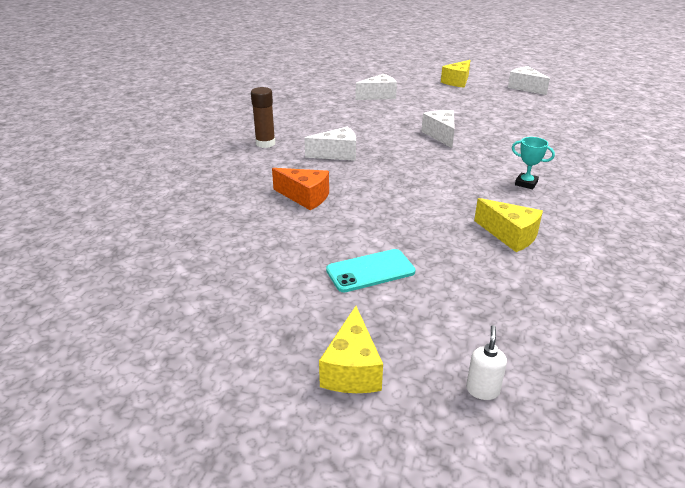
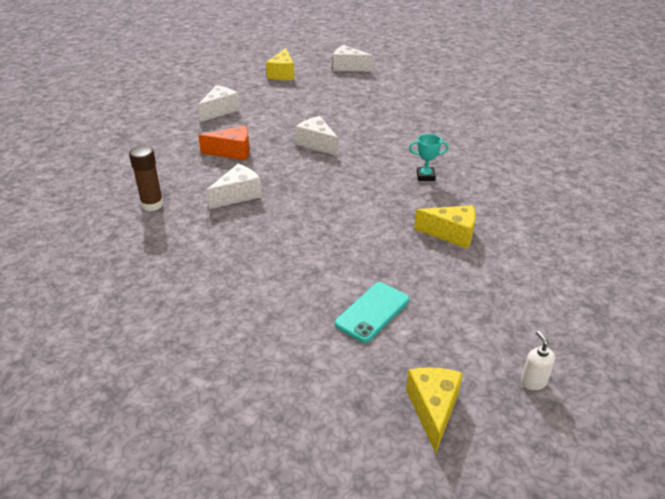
camera: 30 degrees left, 5 degrees up
(305, 197) = (250, 255): orange cheese -> orange cheese (232, 152)
(352, 369) = (433, 409): yellow cheese -> yellow cheese turned 150 degrees counterclockwise

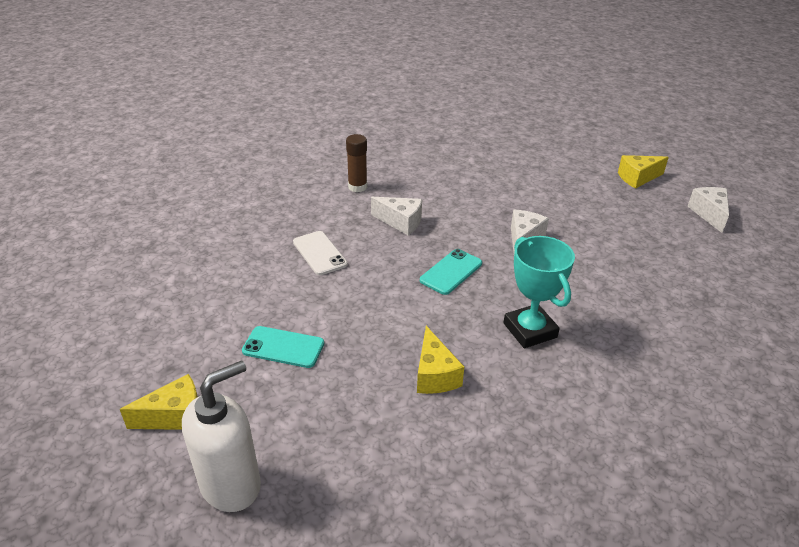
camera: 65 degrees right, 0 degrees up
(220, 111) = (526, 168): white cheese -> none
(232, 152) = (464, 197): orange cheese -> none
(244, 256) = (319, 253): none -> white phone
(331, 190) = (451, 272): none -> turquoise phone
(425, 176) = (530, 330): turquoise trophy -> turquoise trophy, size x1.93
(533, 382) = (231, 484): white soap dispenser -> white soap dispenser, size x2.46

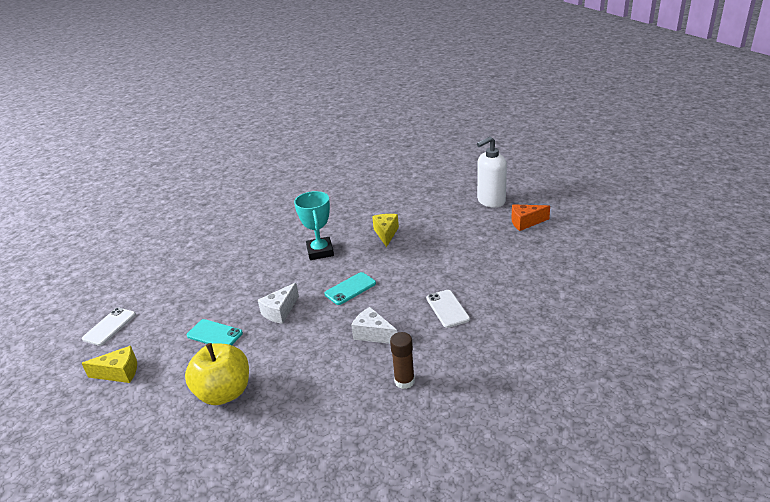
camera: 165 degrees left, 5 degrees down
(175, 416) = (525, 222): yellow cheese -> orange cheese
(283, 347) = (471, 249): turquoise phone -> turquoise phone (214, 334)
(520, 171) = (224, 392): none -> yellow apple
(709, 214) = (109, 326): white cheese -> white phone

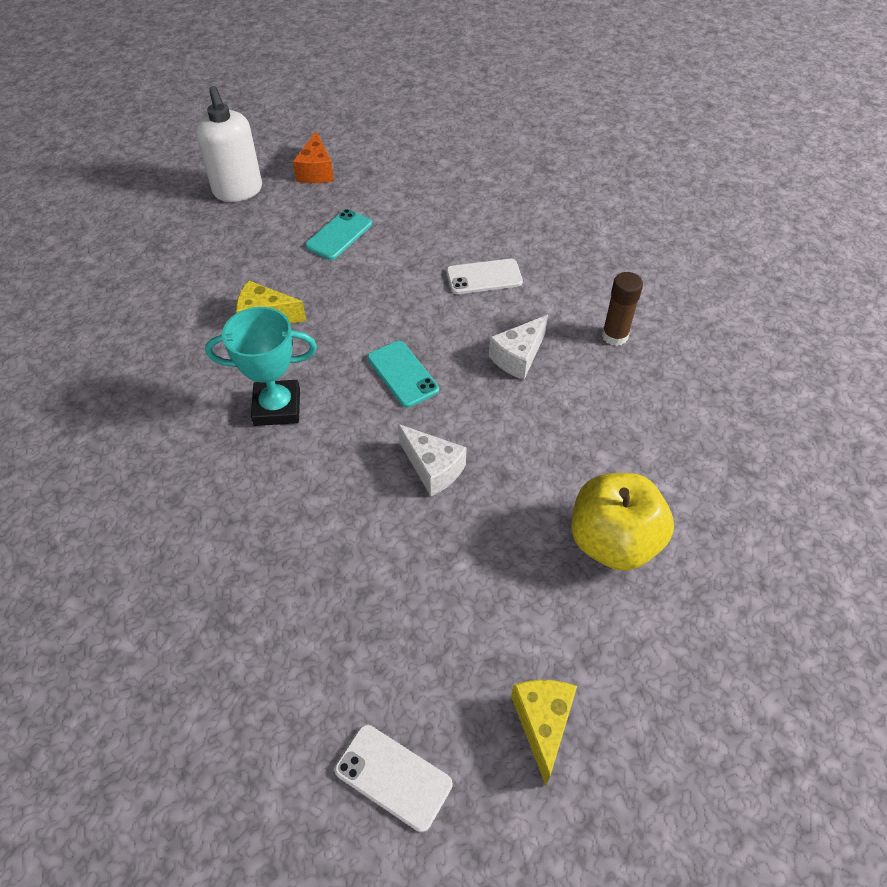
camera: 85 degrees left, 20 degrees up
(214, 334) = (469, 566): turquoise phone -> turquoise phone (339, 235)

